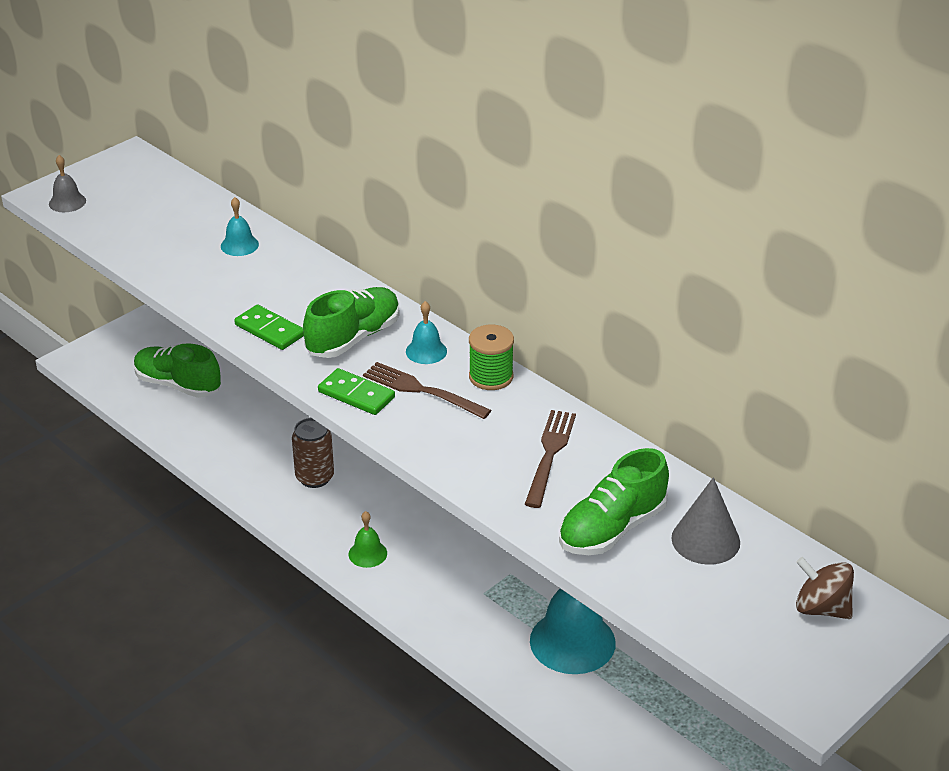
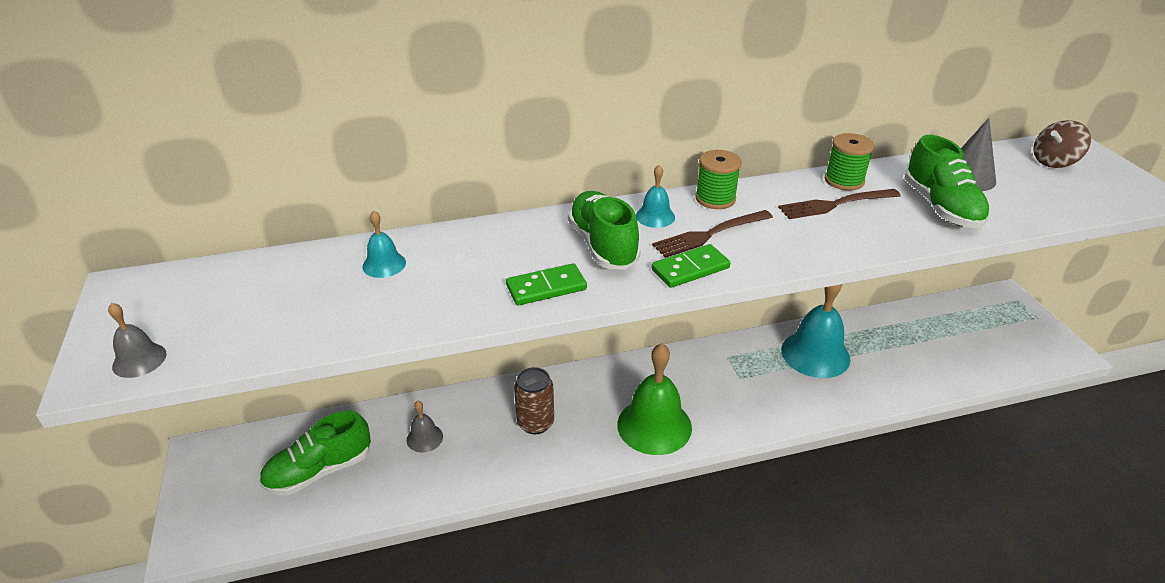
camera: 60 degrees left, 0 degrees up
(250, 422) = (424, 438): none -> grey bell
(367, 553) = (654, 425): green bell -> green bell, size x2.09
(550, 454) = (835, 204): brown fork -> brown fork turned 60 degrees counterclockwise
(608, 451) = (844, 181): none -> green spool

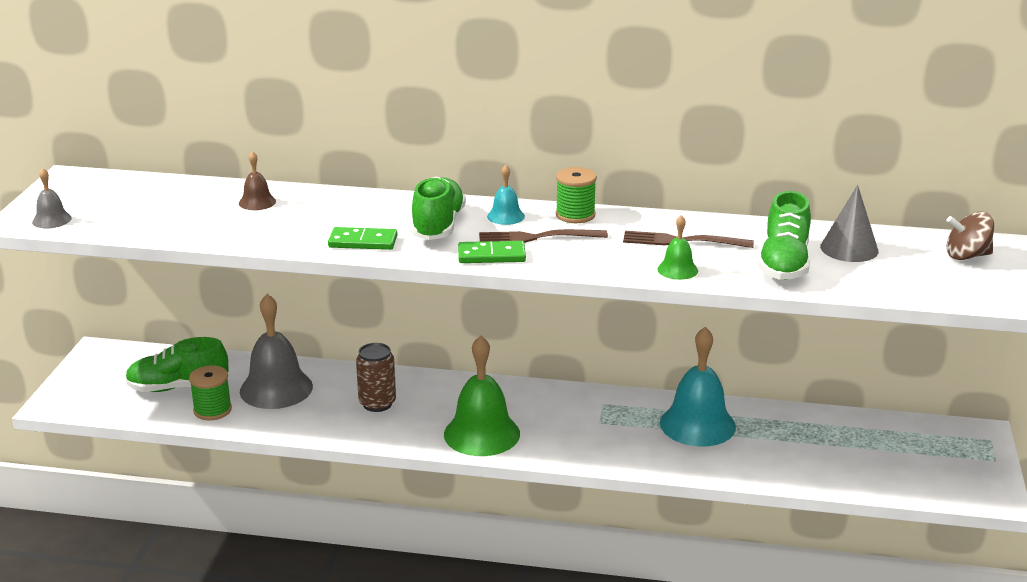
camera: 25 degrees right, 10 degrees down
(384, 264) = (257, 202): turquoise bell -> brown bell
(424, 438) = (276, 389): grey bell -> grey bell, size x2.09
(844, 181) = (717, 226): green spool -> green spool (212, 410)
(868, 238) = (677, 270): none -> green bell

